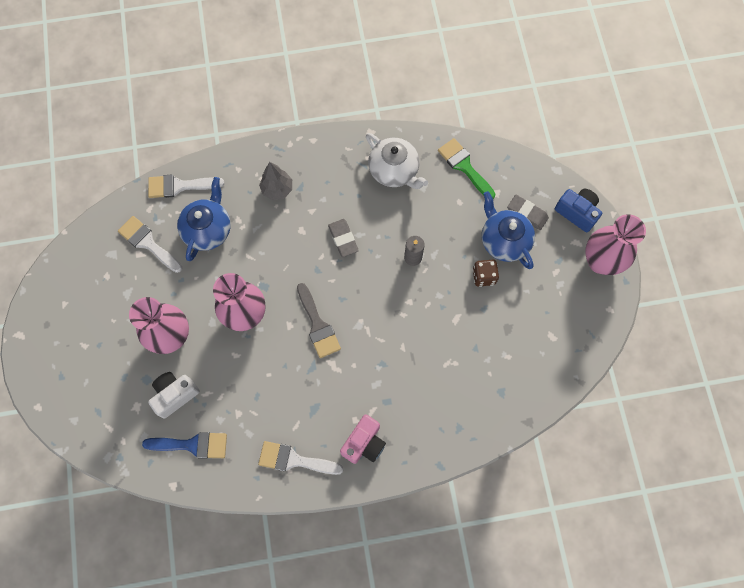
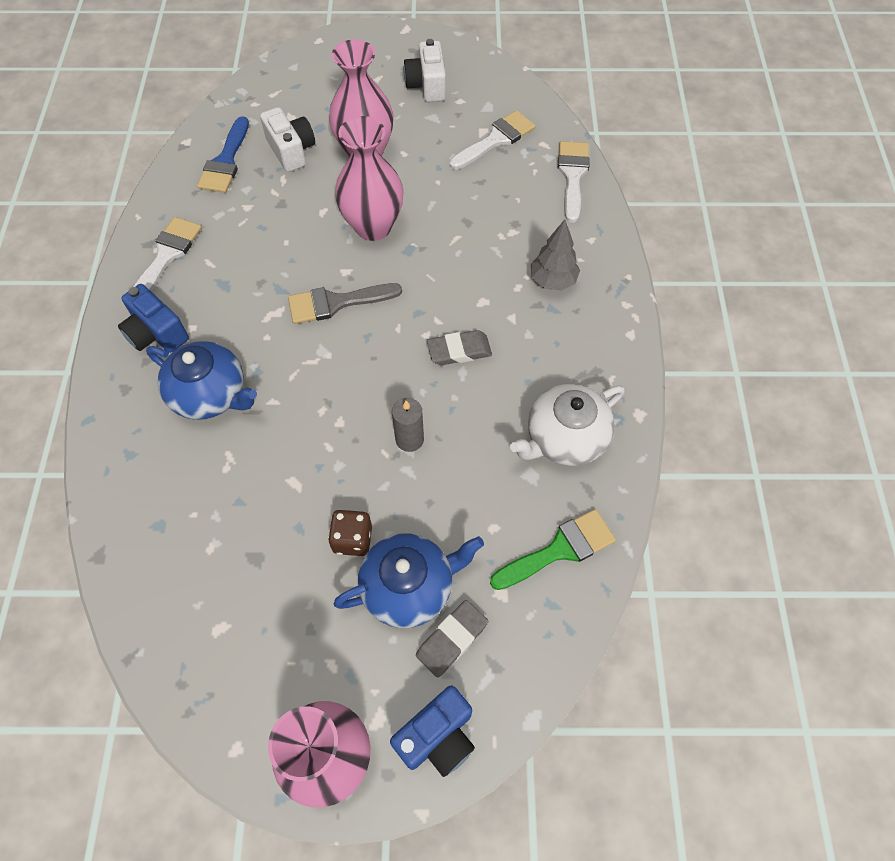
camera: 100 degrees right, 10 degrees down
(90, 304) = (427, 85): none -> white camera
(208, 229) = (503, 199): blue teapot -> blue teapot (210, 394)
(364, 443) = (156, 333): pink camera -> blue camera

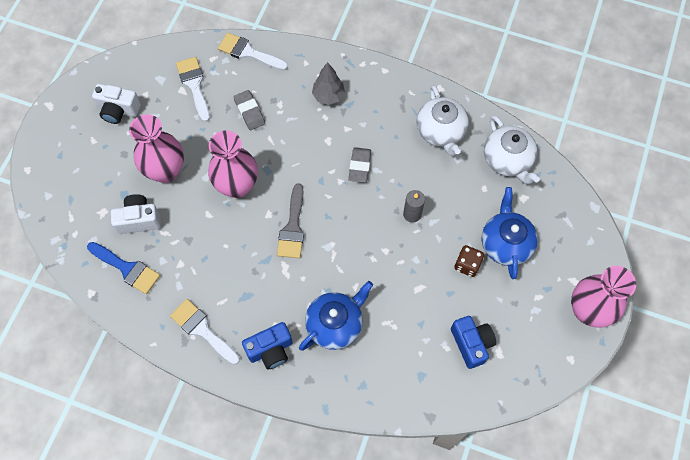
camera: 70 degrees left, 5 degrees up
(437, 737) = (591, 255): blue camera -> blue camera (471, 344)
(452, 639) = (542, 231): grey eraser -> grey eraser (249, 112)
(559, 549) = (507, 160): green brush -> white teapot

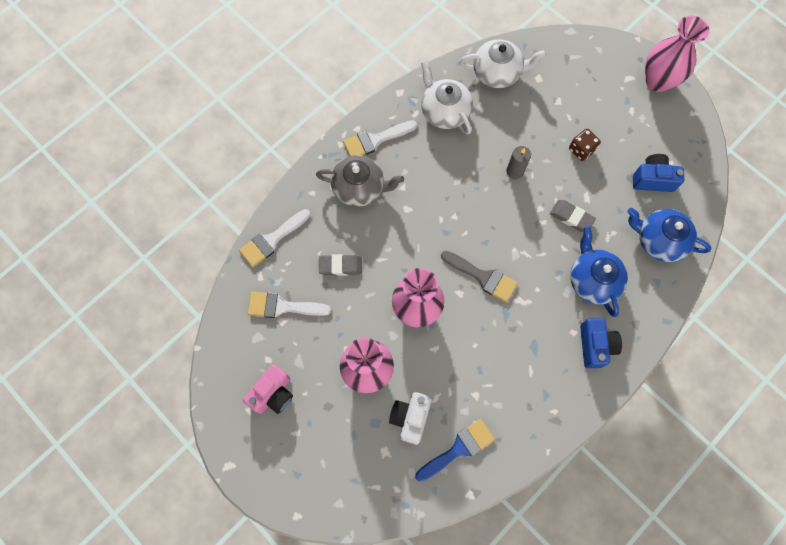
camera: 65 degrees left, 5 degrees up
(118, 110) = (273, 394): white camera -> pink camera
(202, 330) = (552, 399): white brush -> white brush (375, 140)
(328, 96) = (359, 188): grey tree -> grey teapot
(359, 166) = (447, 193): grey eraser -> grey eraser (571, 217)
(441, 131) = (444, 111): white teapot -> white teapot turned 135 degrees counterclockwise
(505, 243) = (574, 111): blue teapot -> blue teapot (659, 240)

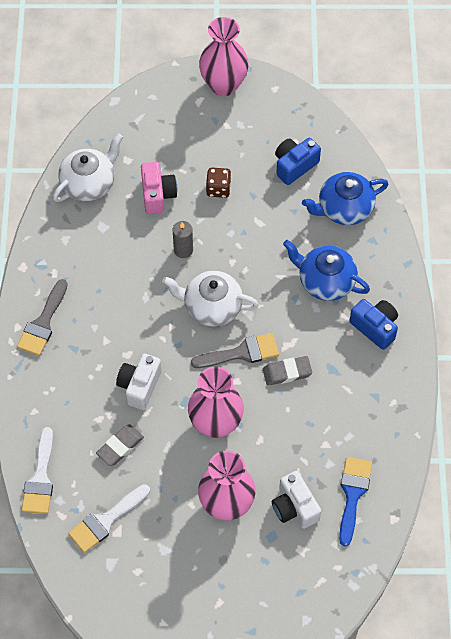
camera: 45 degrees left, 10 degrees down
(273, 394) = (169, 592): pink camera -> pink camera (157, 194)
(359, 188) = (70, 372): grey teapot -> none
(375, 140) = (43, 323): white brush -> grey brush
(393, 237) = (139, 386): none -> white camera
(444, 111) = (77, 251): white teapot -> white teapot (211, 306)
(571, 217) = (262, 247): grey eraser -> grey eraser (287, 372)

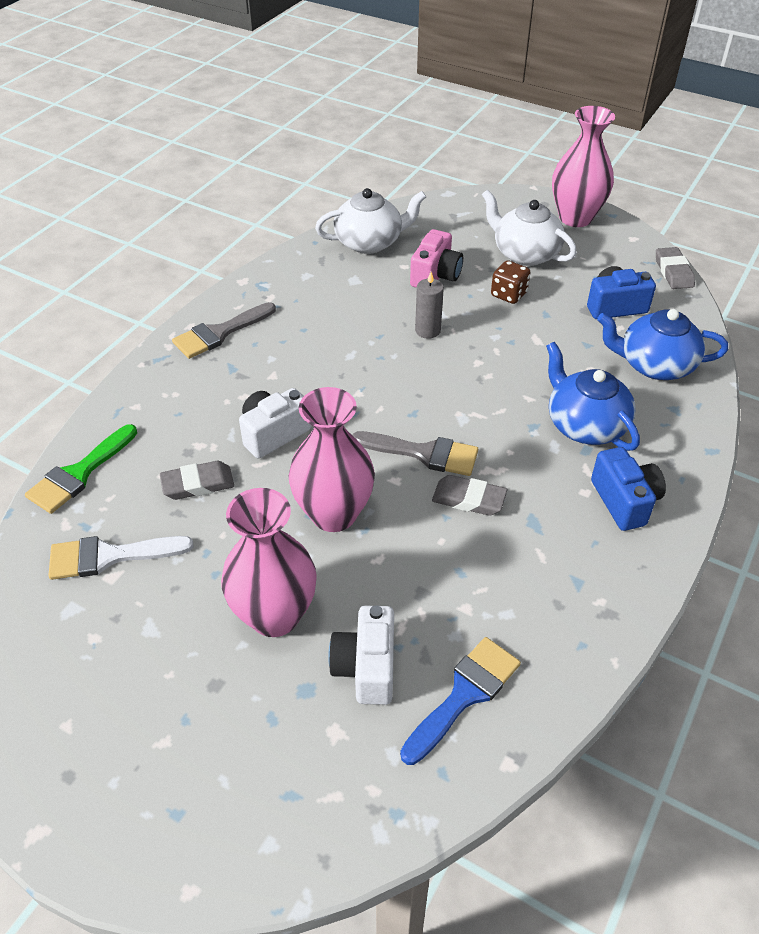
camera: 30 degrees right, 15 degrees down
(40, 478) = (79, 473): white brush -> green brush
(211, 306) = (421, 393): white teapot -> white teapot (525, 253)
(318, 112) = (673, 272): none -> grey eraser

